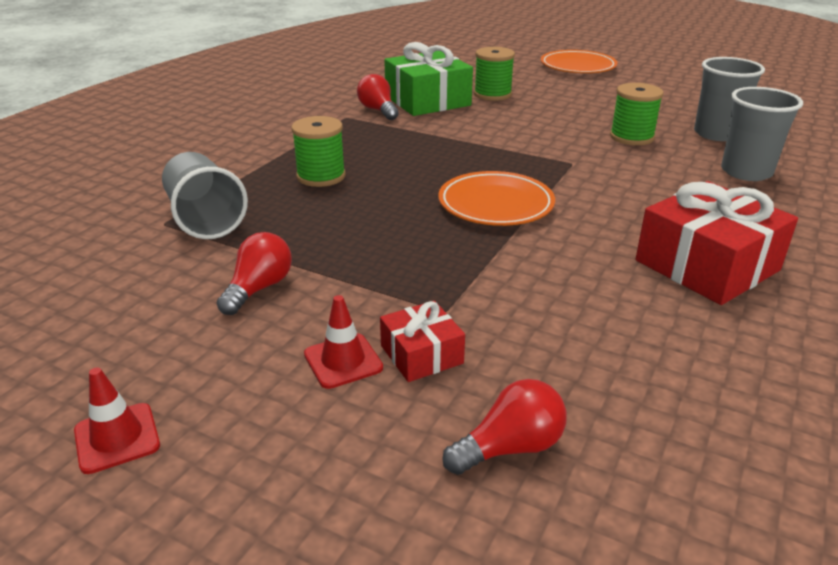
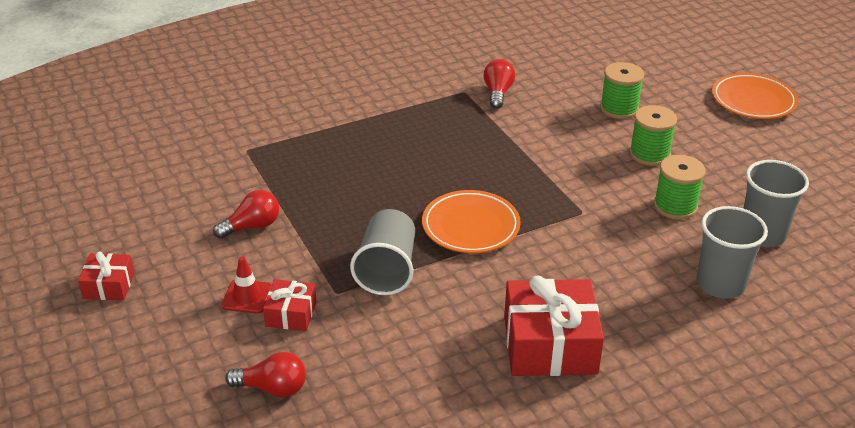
camera: 35 degrees right, 5 degrees up
(117, 438) = (109, 285): red traffic cone -> red gift
(205, 219) = (273, 157): grey cup -> grey cup (387, 270)
(321, 176) = (381, 148): green spool -> green spool (649, 154)
(427, 101) = (552, 96): green gift -> none

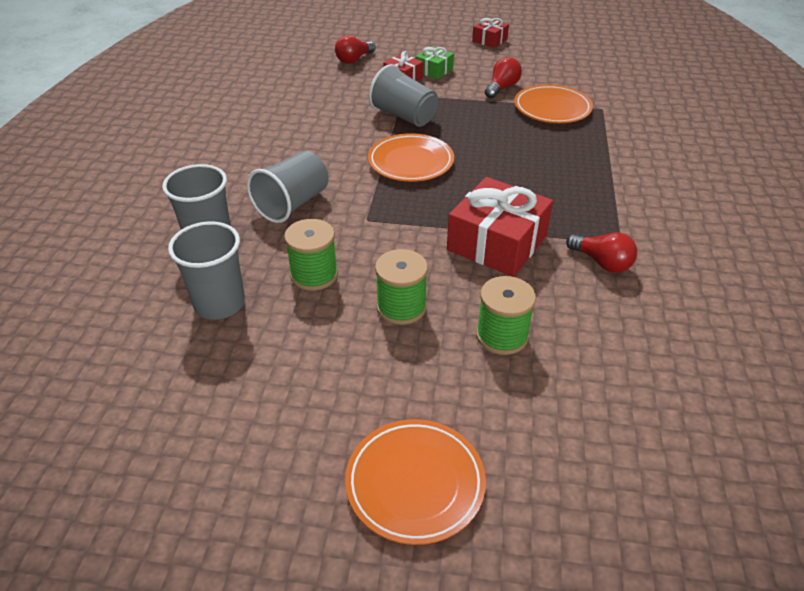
camera: 125 degrees right, 5 degrees up
(247, 297) = (434, 70): red traffic cone -> green gift
(252, 226) = (502, 88): red light bulb -> red light bulb turned 150 degrees counterclockwise
(274, 179) = (552, 108): none -> orange plate
(549, 344) = (266, 143): red gift -> red gift (497, 243)
(616, 265) = (292, 204): none -> grey cup

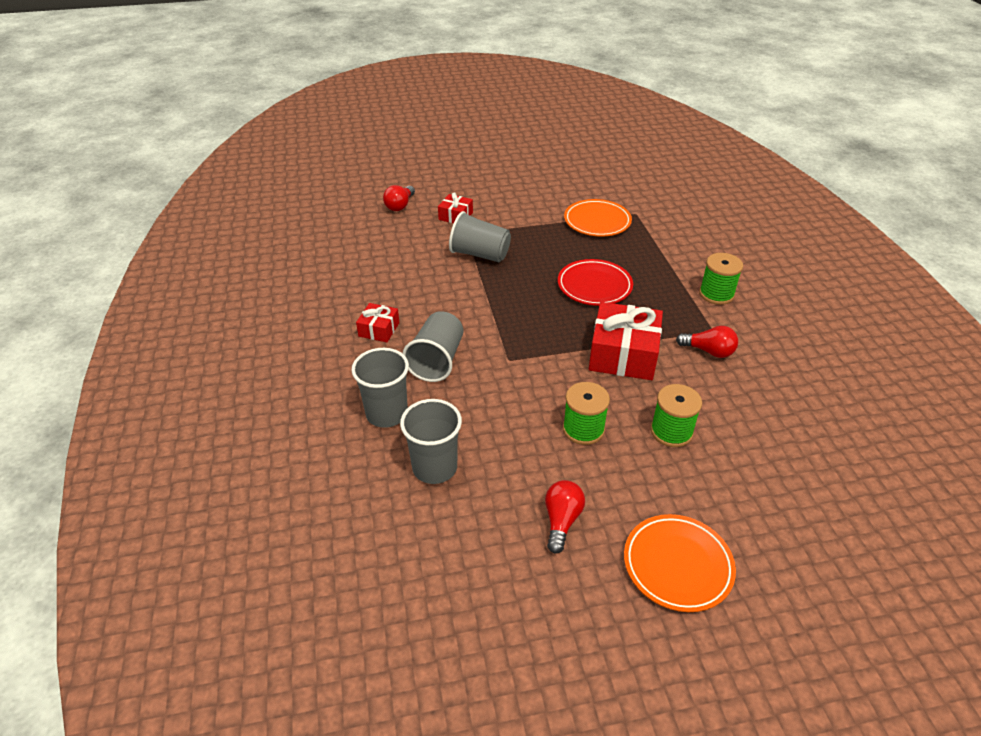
camera: 20 degrees left, 0 degrees up
(314, 275) = (497, 420): green spool -> green spool (716, 294)
(410, 162) = (512, 297): orange plate -> none
(434, 70) = (478, 203): green gift -> none
(489, 40) = (508, 164): red gift -> red gift (379, 329)
(502, 88) = (545, 209): red light bulb -> red light bulb (561, 521)
(508, 169) = (594, 286): none -> red plate

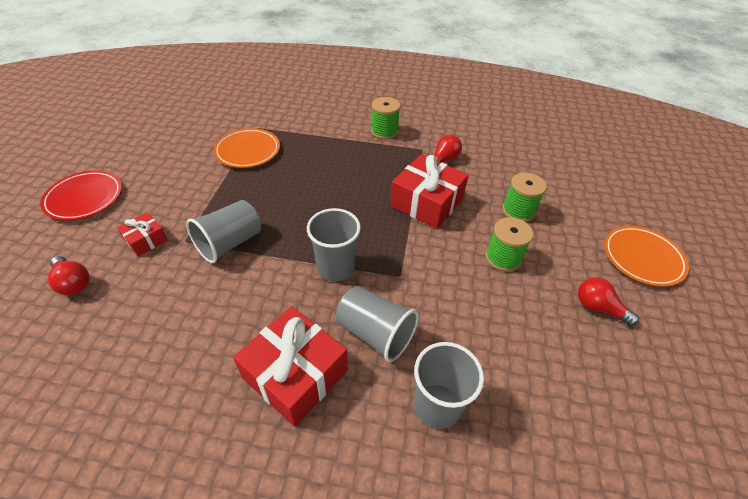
camera: 70 degrees left, 5 degrees up
(379, 329) = (295, 374): red gift -> red gift, size x1.92
(434, 467) = (524, 382): grey cup -> grey cup (335, 267)
(594, 286) = (334, 186): red plate -> red plate (84, 198)

